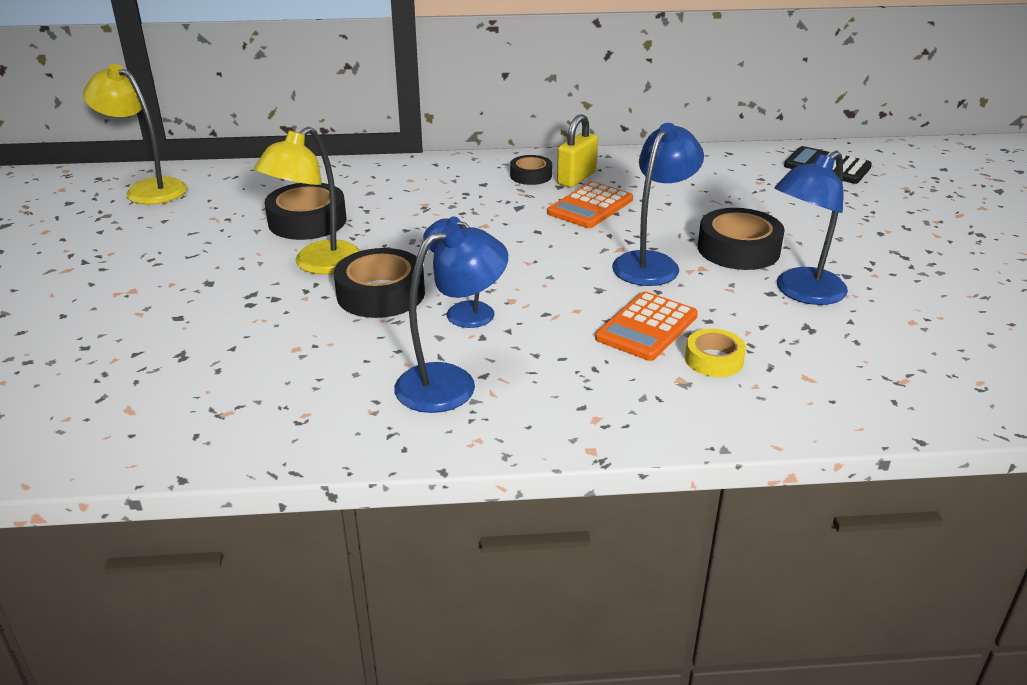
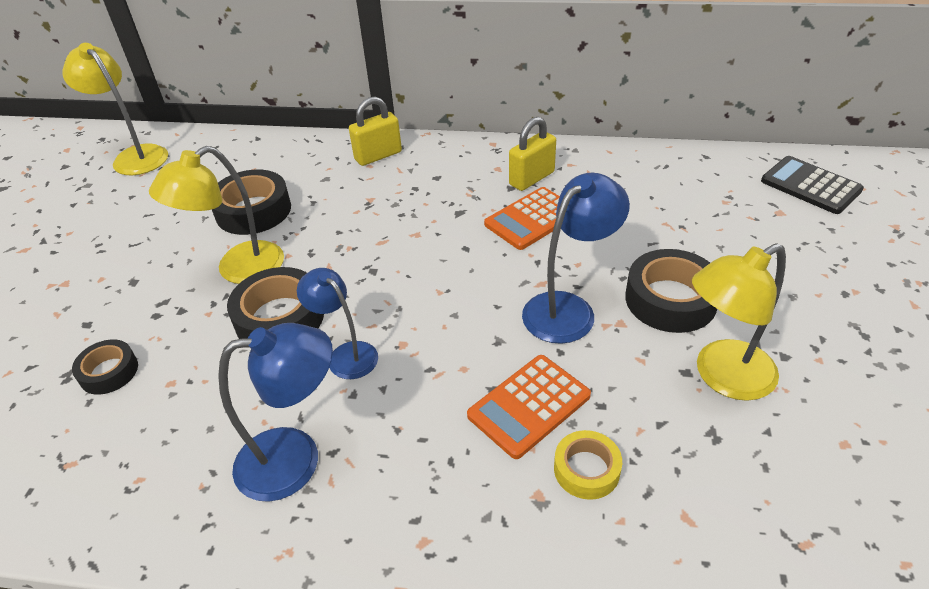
camera: 15 degrees right, 10 degrees up
(415, 172) = (378, 156): none -> yellow padlock
(531, 175) = (487, 170): black tape -> black tape (109, 372)
(802, 293) = (722, 377): blue lamp -> yellow lamp

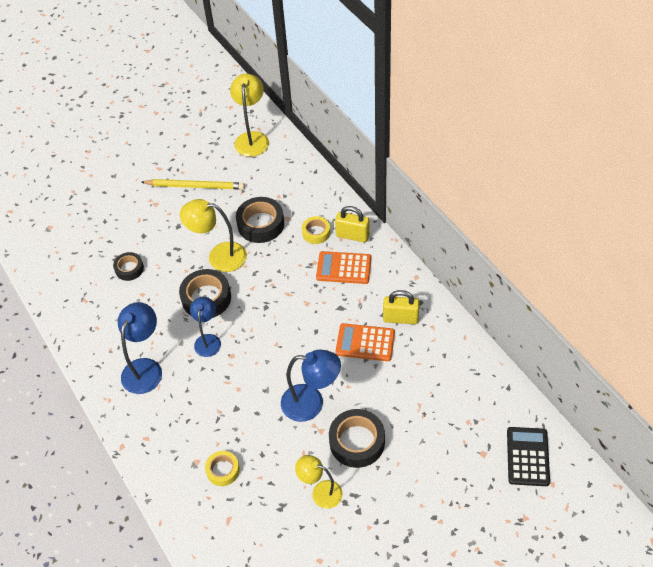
camera: 50 degrees right, 10 degrees up
(107, 233) = (195, 186): none -> yellow pencil
(295, 458) = (145, 368): blue lamp -> blue lamp turned 105 degrees counterclockwise
(333, 177) = (316, 232): none -> yellow tape
(529, 406) = (238, 428): orange calculator -> orange calculator (343, 268)
(722, 377) = (321, 492): yellow lamp -> yellow lamp, size x0.67

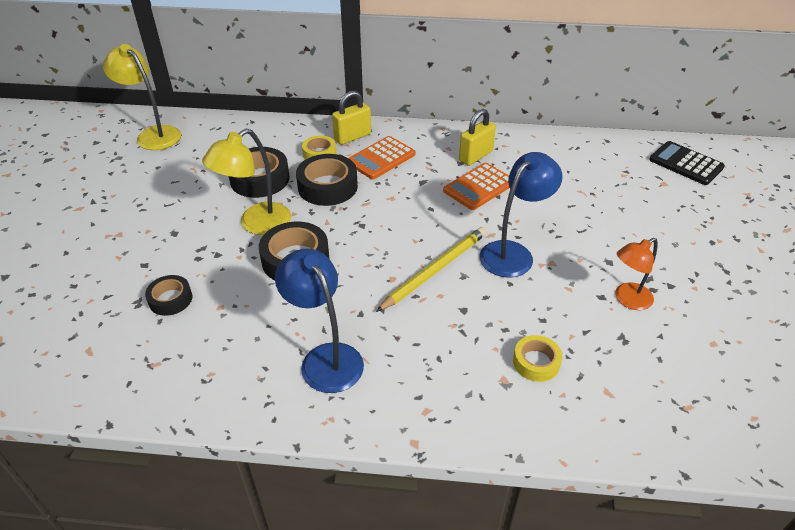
camera: 55 degrees left, 10 degrees down
(195, 186) = (145, 196): yellow pencil -> yellow pencil (435, 270)
(208, 340) = (351, 286): blue lamp -> none
(321, 492) = (627, 300): yellow lamp -> orange lamp
(357, 442) = (587, 246): black tape -> black tape (327, 186)

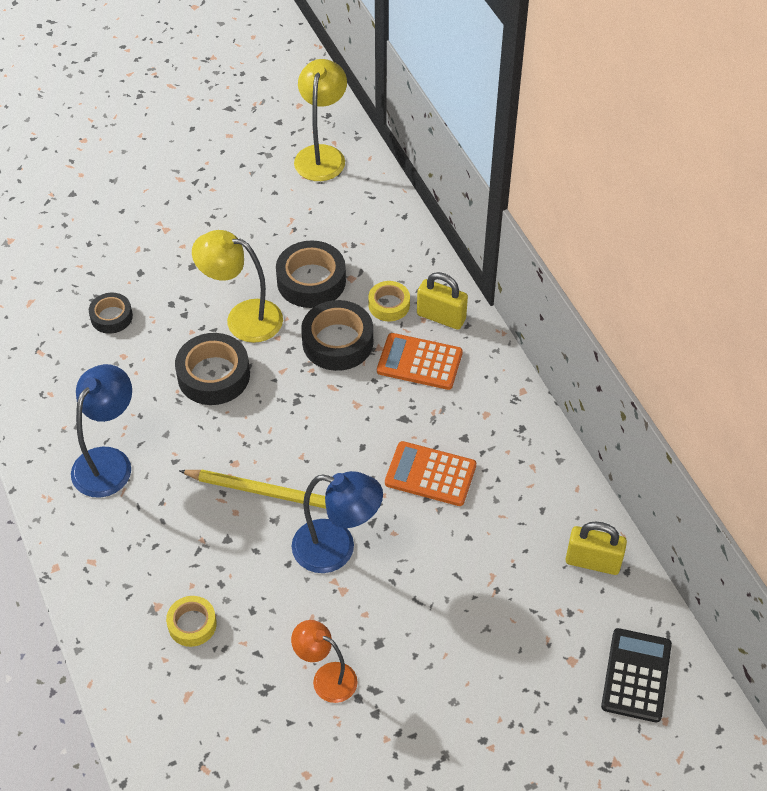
camera: 60 degrees right, 10 degrees up
(475, 156) = (488, 447): yellow padlock -> yellow padlock (593, 562)

